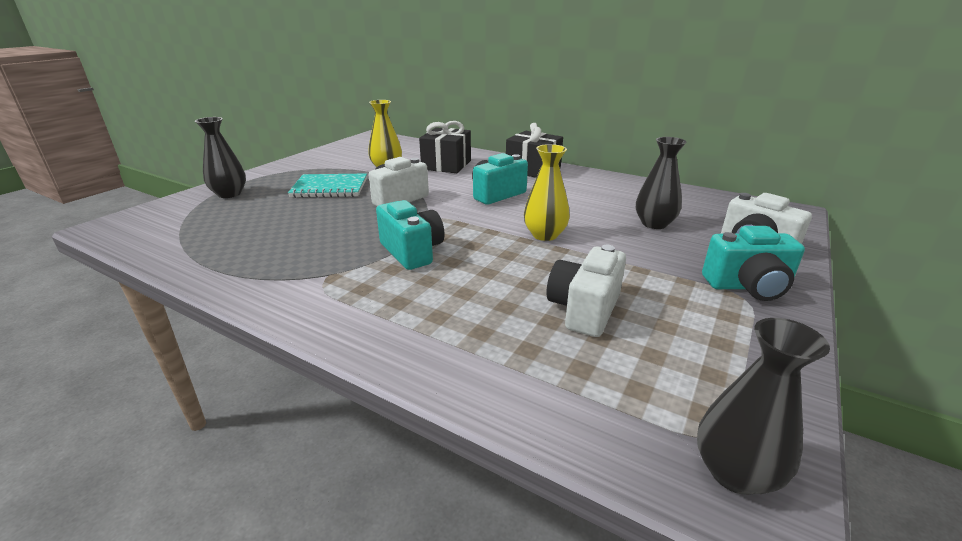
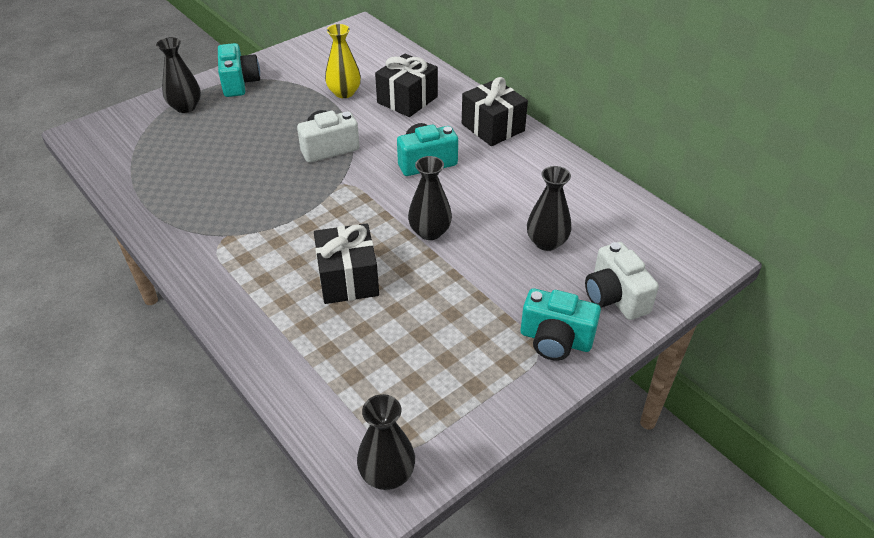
camera: 20 degrees right, 15 degrees up
(330, 188) = (275, 116): turquoise notebook -> none
(412, 252) = (303, 225): turquoise camera -> turquoise camera (239, 83)
(496, 283) = (348, 279): none -> black gift
(545, 235) = (430, 232): yellow vase -> black vase
(584, 309) = (397, 325): white camera -> none

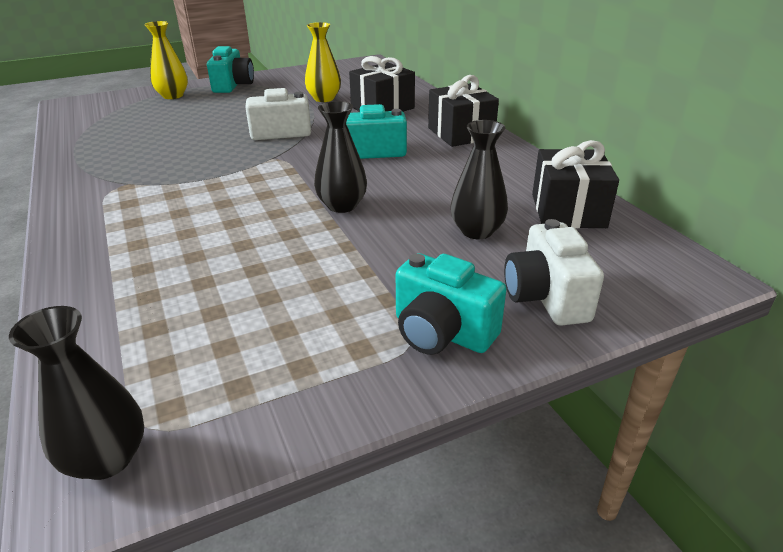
camera: 15 degrees right, 10 degrees down
(185, 107) = (173, 96): black vase -> yellow vase
(348, 279) = (222, 234): black gift -> black gift (568, 211)

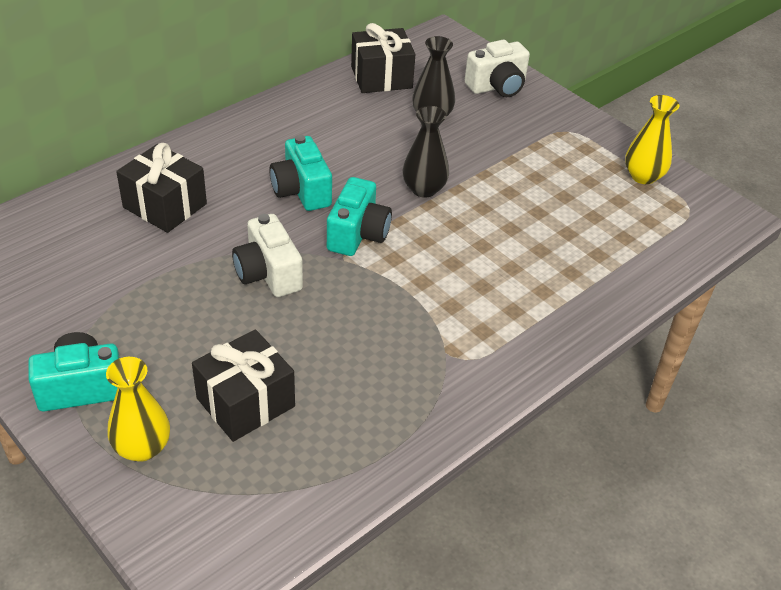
camera: 110 degrees left, 10 degrees up
(107, 458) = (715, 214): black vase -> none
(324, 98) = (135, 265): yellow vase -> yellow vase (643, 176)
(442, 332) = (553, 121): turquoise camera -> turquoise camera (358, 234)
(461, 133) = (236, 139): black gift -> black gift (245, 402)

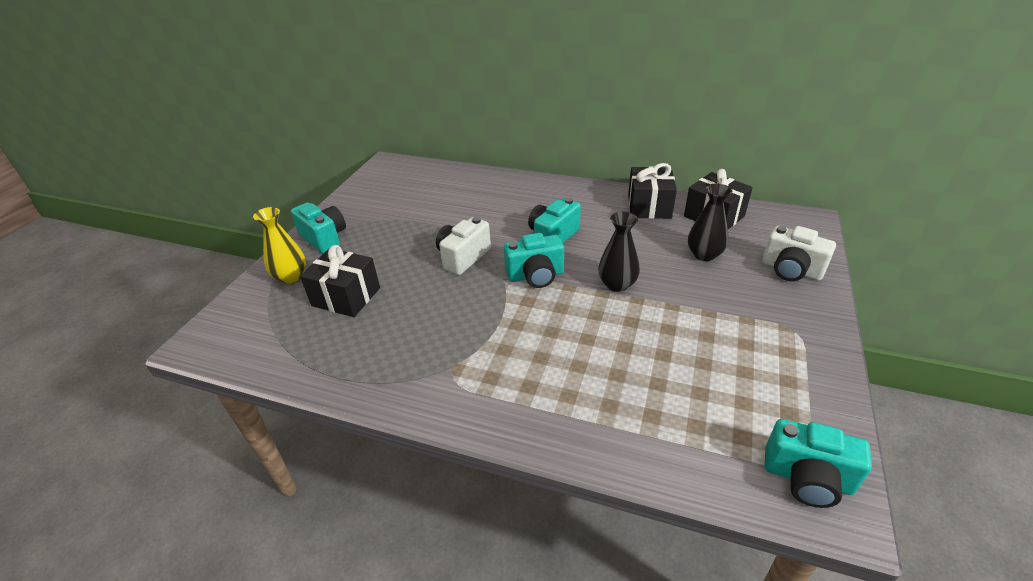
camera: 65 degrees right, 5 degrees down
(165, 205) = (486, 199): black gift -> black gift (649, 206)
(643, 176) = (803, 407): yellow vase -> none
(701, 213) = (807, 478): none -> turquoise camera

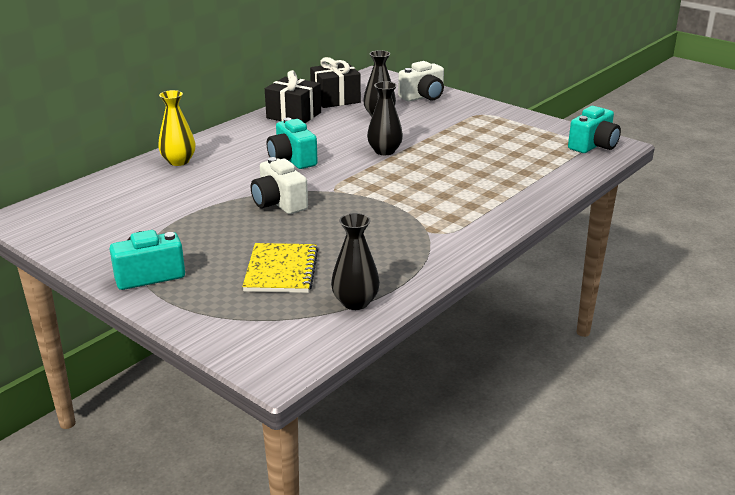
camera: 70 degrees left, 10 degrees down
(291, 276) = (206, 302): yellow vase -> yellow vase (178, 161)
(301, 356) = (355, 302): none -> black vase
(346, 296) = (281, 270): black gift -> yellow notebook
(535, 275) = (341, 178): turquoise camera -> none

